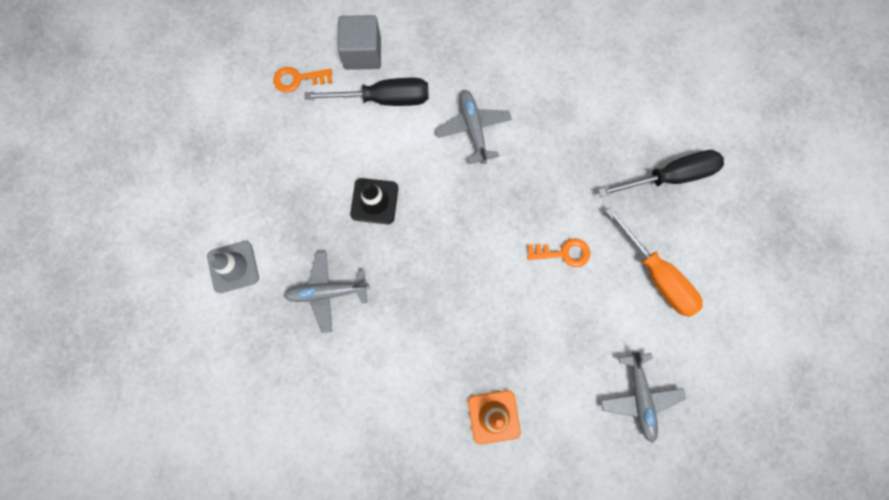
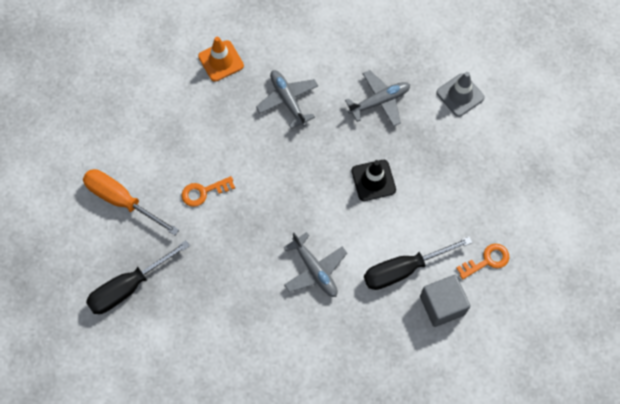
camera: 160 degrees right, 10 degrees down
(639, 397) = (115, 108): grey plane -> grey plane (287, 100)

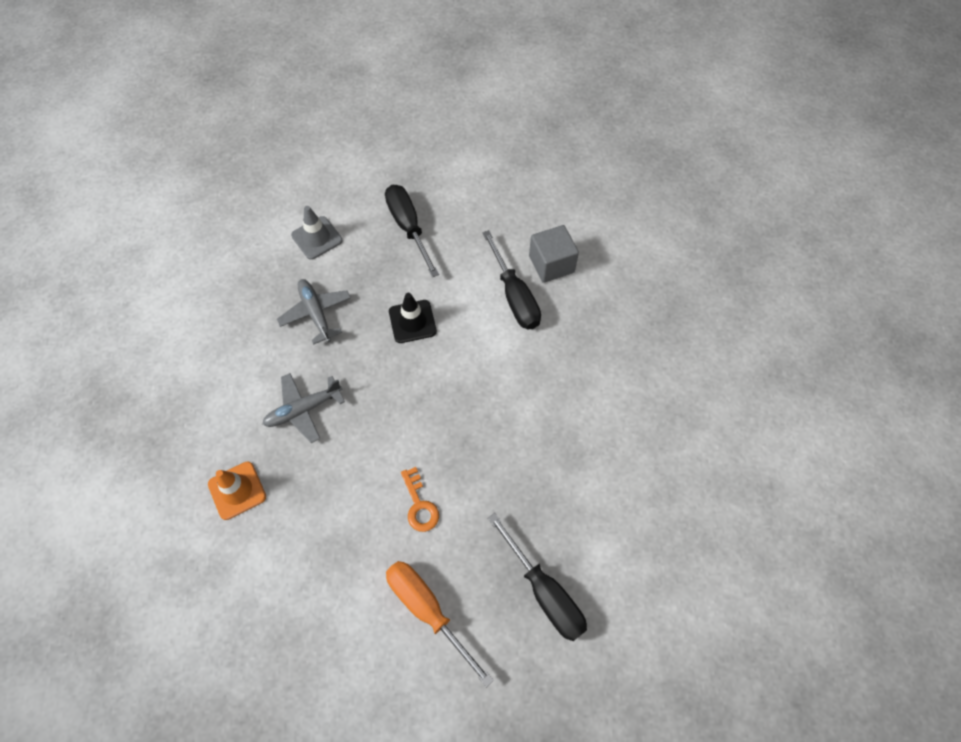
camera: 90 degrees left, 5 degrees down
(121, 200) = (427, 610): orange screwdriver -> orange screwdriver turned 105 degrees clockwise
(315, 270) = (517, 380): grey plane -> none
(478, 173) = (408, 227): none -> black screwdriver
(487, 261) = (503, 225): orange key -> none

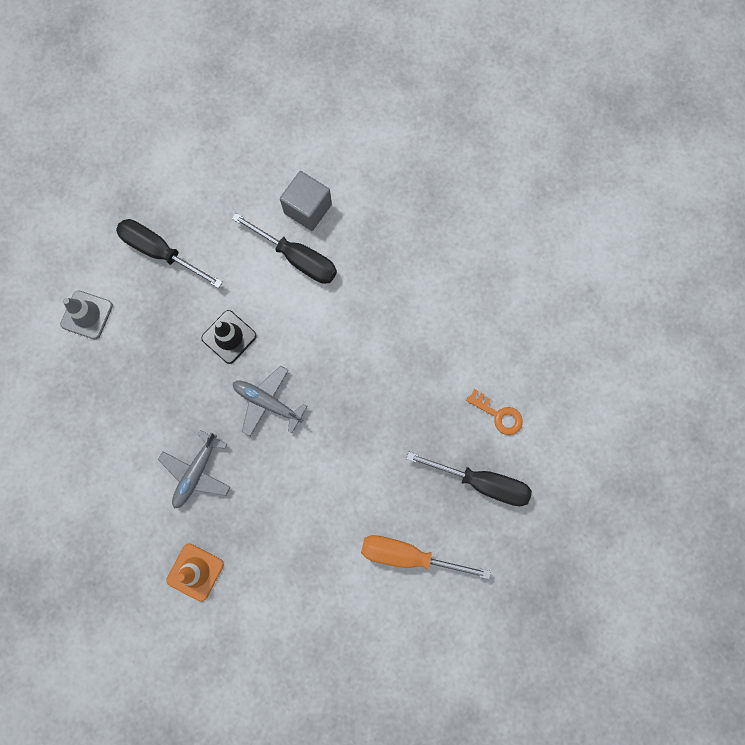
camera: 35 degrees left, 15 degrees up
(316, 313) = (141, 384): grey plane -> grey plane (267, 402)
(419, 505) = (345, 483): orange key -> orange key (498, 415)

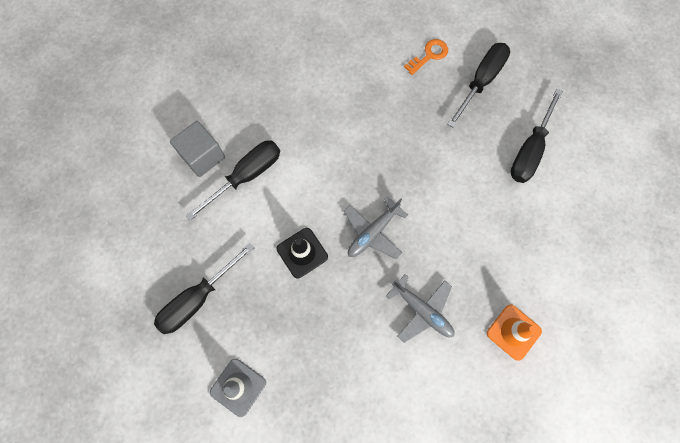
camera: 75 degrees left, 5 degrees down
(408, 555) = (529, 150): orange screwdriver -> black screwdriver

